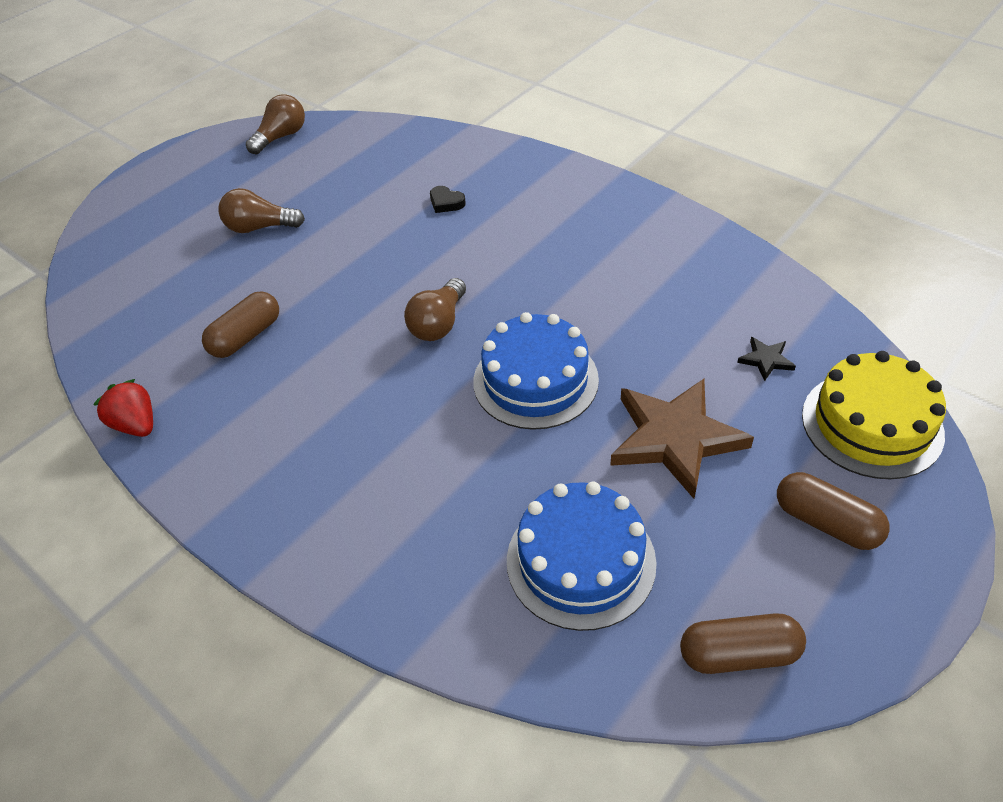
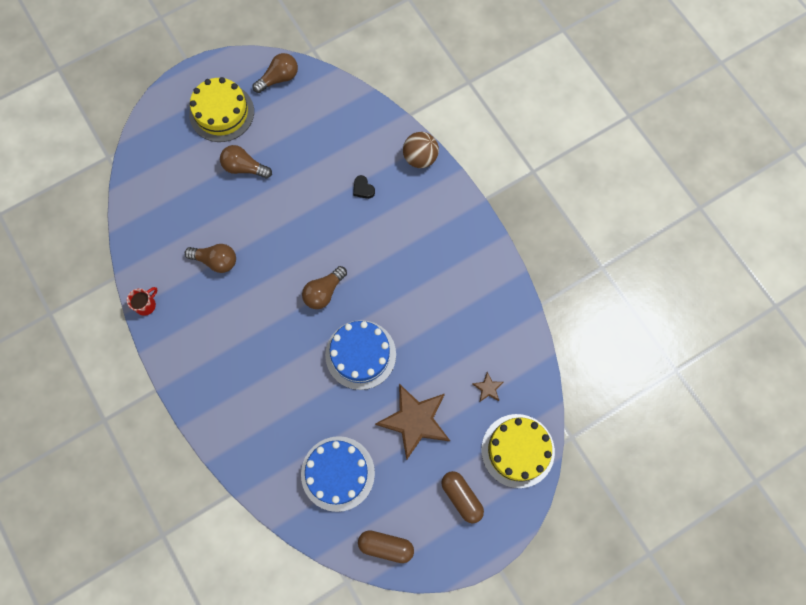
camera: 15 degrees right, 25 degrees up
(136, 425) = (146, 305): red strawberry -> red mug
(208, 185) = (221, 112): none -> yellow cake
(246, 337) = (216, 261): brown capsule -> brown light bulb
(511, 155) = (420, 158): none -> brown ball
(766, 360) = (488, 388): black star -> brown star

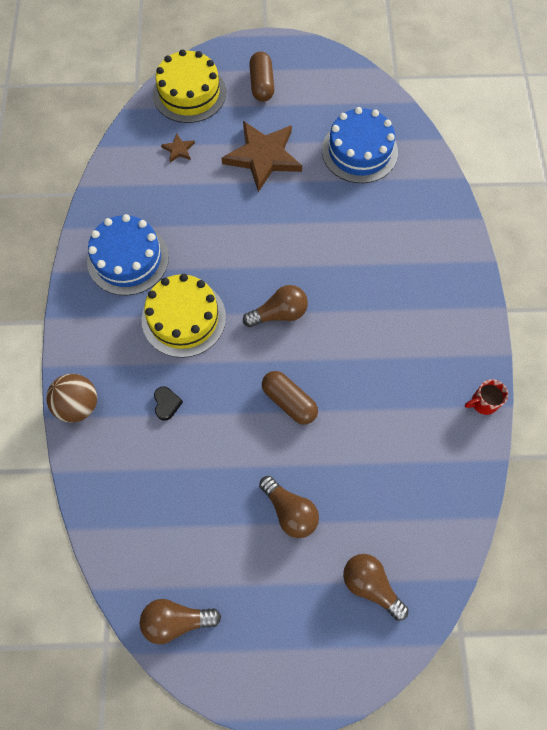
camera: 150 degrees left, 5 degrees down
(216, 261) = (380, 411): brown light bulb -> brown light bulb (370, 585)
(221, 112) = (279, 611): yellow cake -> yellow cake (183, 318)
(360, 354) = (278, 236): blue cake -> blue cake (128, 259)
(386, 546) = (348, 82): brown capsule -> brown capsule (289, 401)

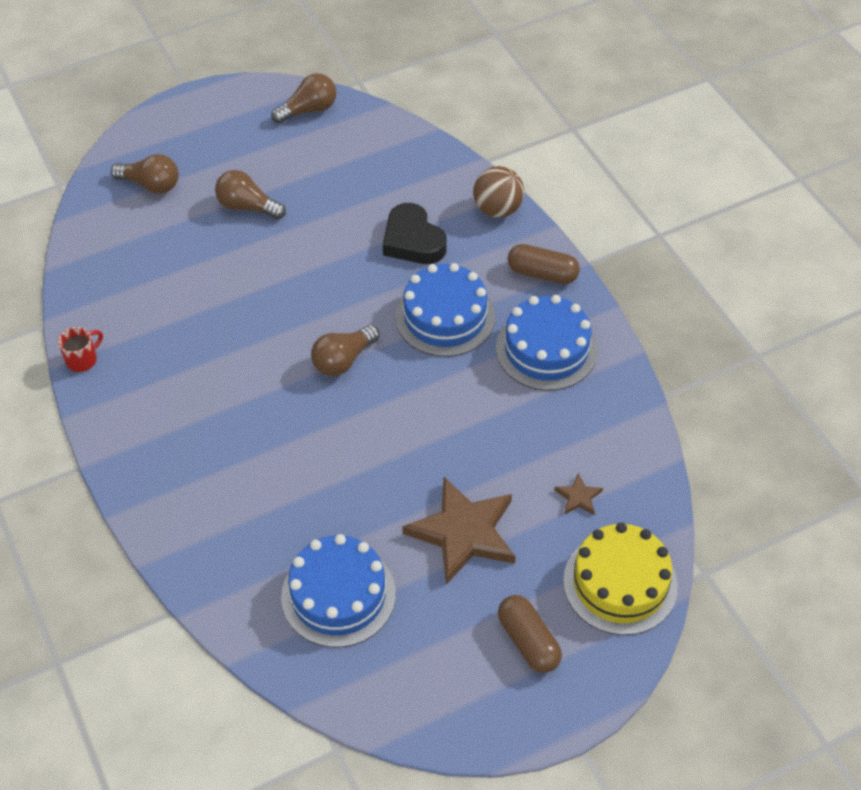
camera: 155 degrees right, 15 degrees down
(167, 404) = (413, 240): black heart -> black heart, size x2.03
(183, 318) = (445, 317): yellow cake -> blue cake
(289, 401) = (291, 286): brown capsule -> brown capsule (542, 273)

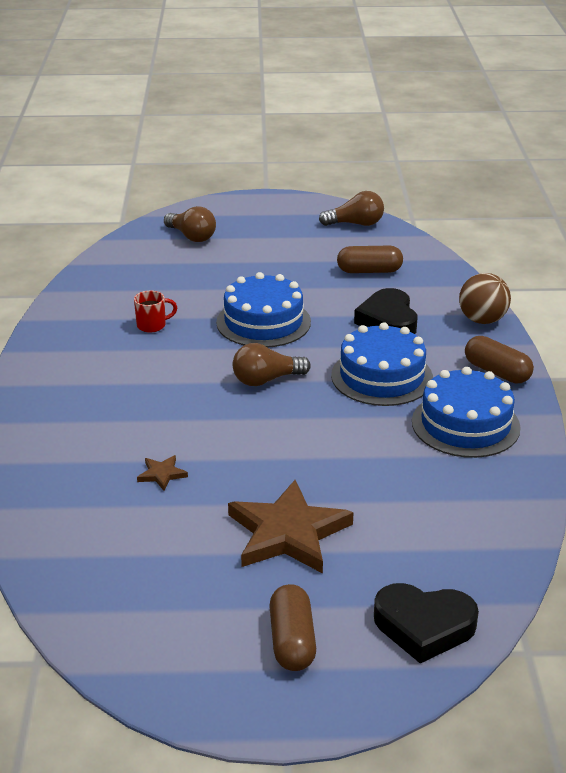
camera: 25 degrees right, 20 degrees down
(83, 360) = (50, 321): red mug -> red mug (152, 325)
(247, 207) = (259, 266): brown light bulb -> none
(338, 595) = (133, 540): blue cake -> blue cake (263, 322)
(359, 176) = (369, 271): none -> brown capsule
(578, 497) = (424, 542): brown star -> brown star (162, 474)
(620, 583) = (424, 626): yellow cake -> black heart

